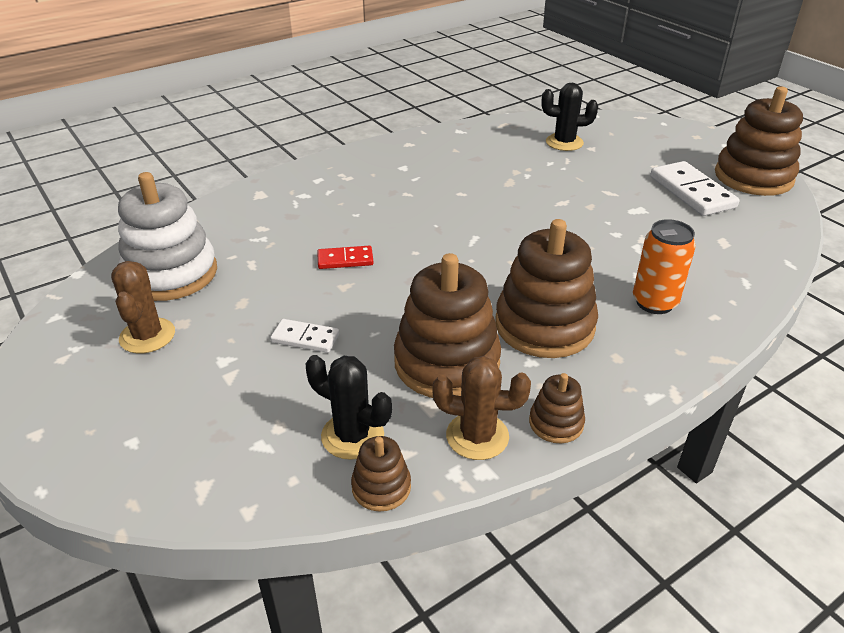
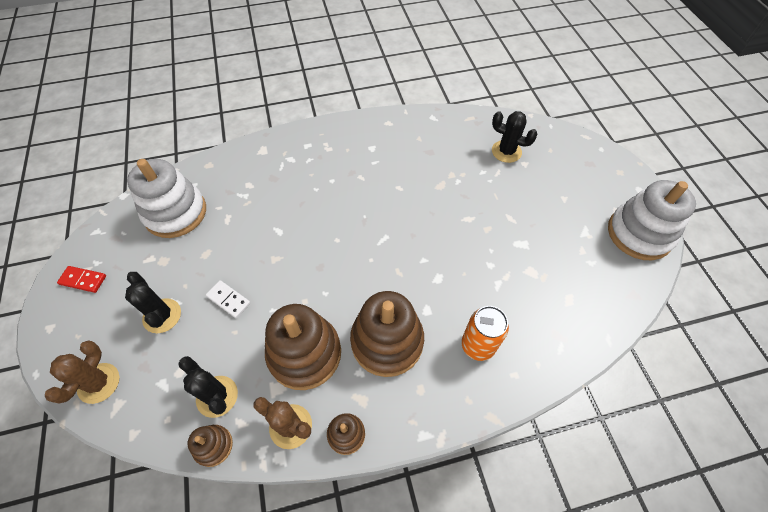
camera: 20 degrees right, 20 degrees up
(147, 336) = (139, 266): brown cactus -> brown cactus (99, 383)
(215, 377) = (162, 316): none -> black cactus
(345, 260) = (287, 233): red domino -> red domino (83, 280)
(692, 192) = (577, 236): white domino -> none
(753, 177) = (639, 234): brown stacking toy -> white stacking toy

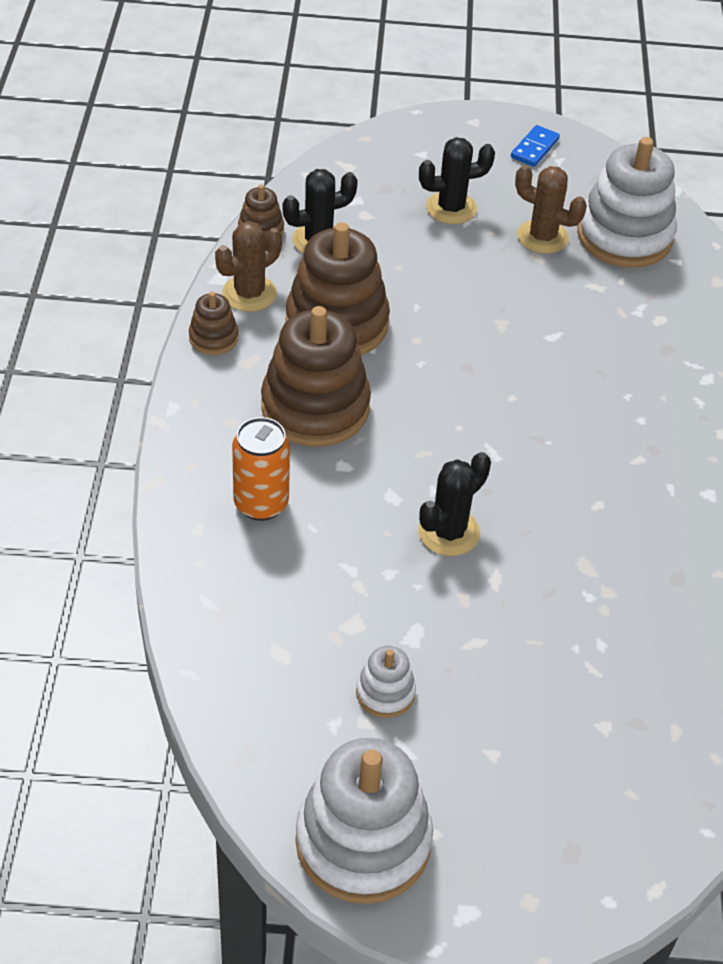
camera: 105 degrees right, 10 degrees down
(83, 280) = (535, 148): red domino -> blue domino
(99, 383) = (382, 154): brown cactus -> brown cactus (542, 237)
(228, 300) = (450, 268): white domino -> none
(506, 151) = (646, 707): black cactus -> black cactus (448, 532)
(561, 246) = (385, 693): none -> white stacking toy

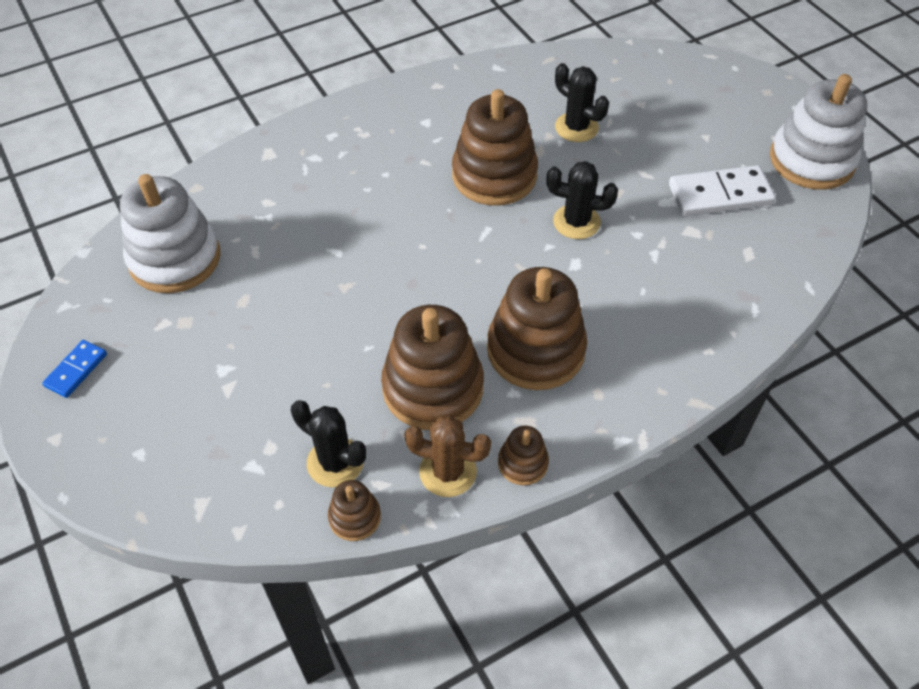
camera: 120 degrees left, 5 degrees up
(261, 504) = (652, 329): orange can -> none
(385, 693) = (720, 194): white stacking toy -> white domino
(451, 208) = (215, 388): black cactus -> black cactus (576, 127)
(535, 148) = (76, 370): blue domino -> blue domino turned 60 degrees counterclockwise
(542, 237) = (213, 308): brown cactus -> none
(574, 504) = (494, 175): none -> brown stacking toy

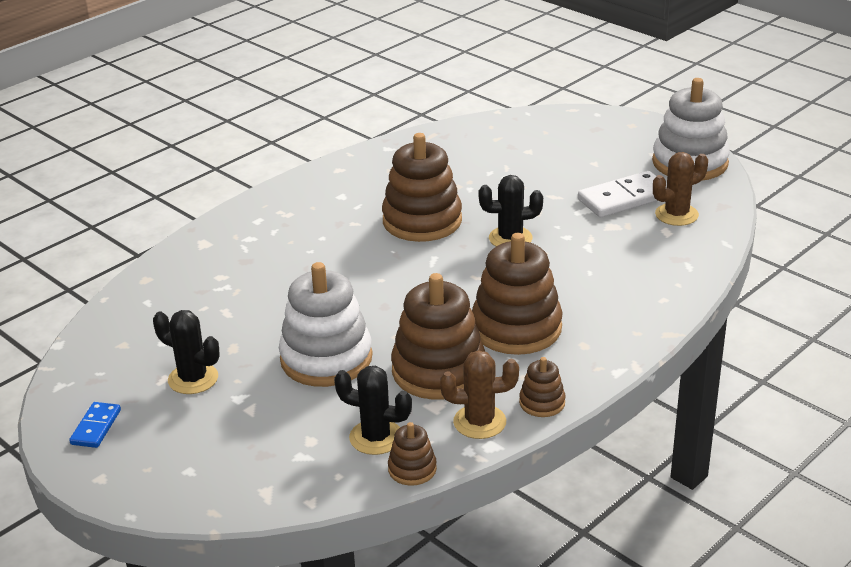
camera: 15 degrees left, 20 degrees down
(175, 258) = (151, 332): white stacking toy -> white stacking toy (326, 358)
(576, 127) = (479, 176): black cactus -> black cactus (193, 379)
(768, 232) = (676, 215): none -> brown cactus

